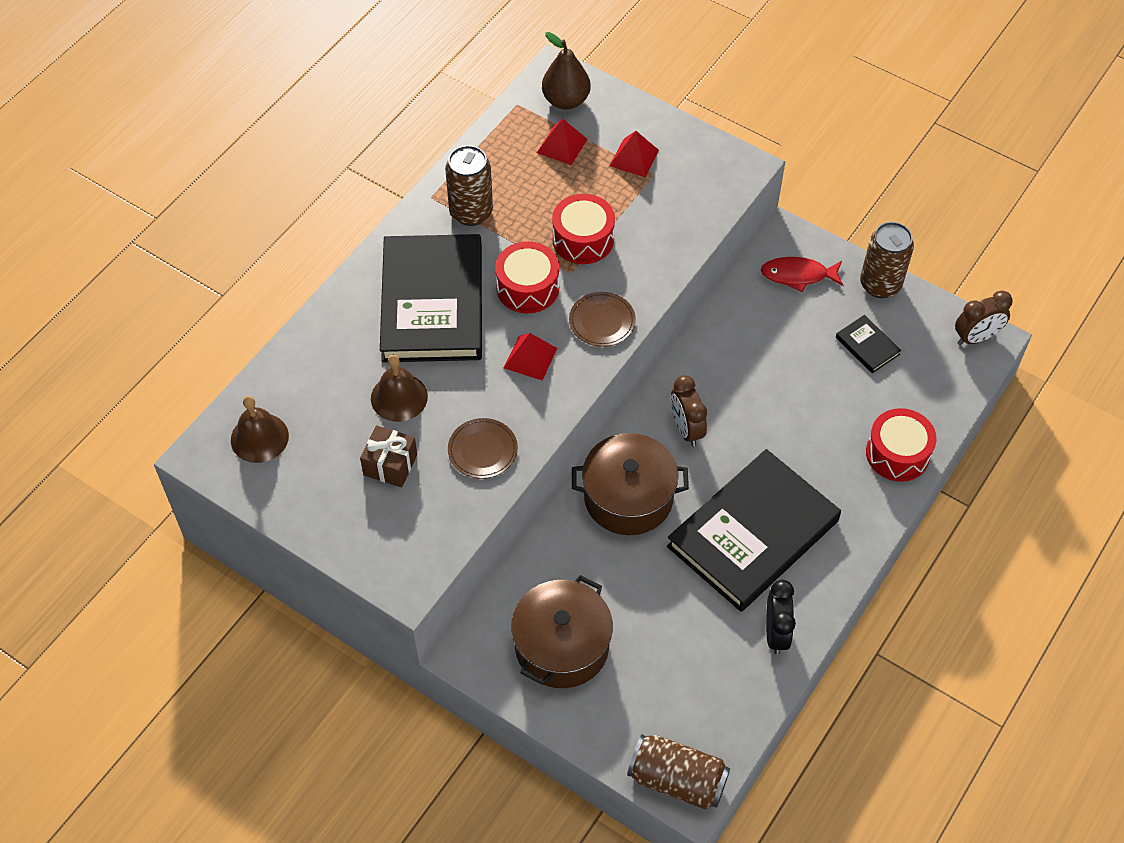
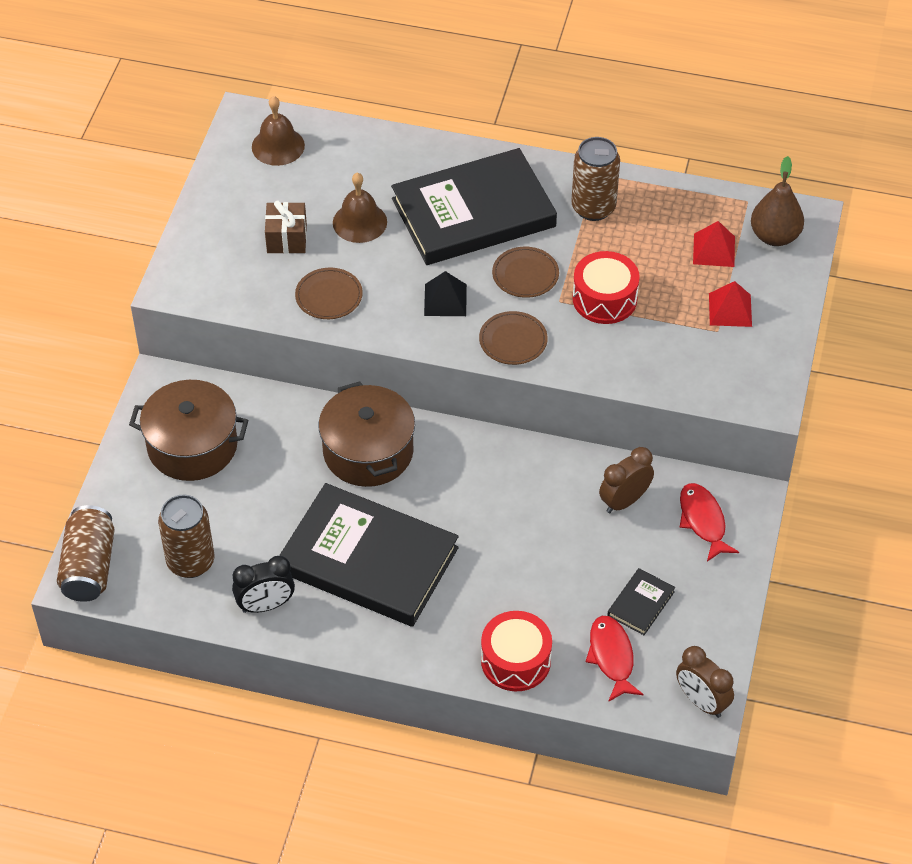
camera: 70 degrees right, 5 degrees down
(527, 287) = (525, 274): red drum -> brown plate
(530, 358) = (445, 300): red pyramid -> black pyramid
(686, 429) = (465, 476): brown clock -> brown clock (624, 501)
(880, 284) = (729, 597): brown can -> brown can (190, 562)
(914, 384) = (611, 657): none -> red fish

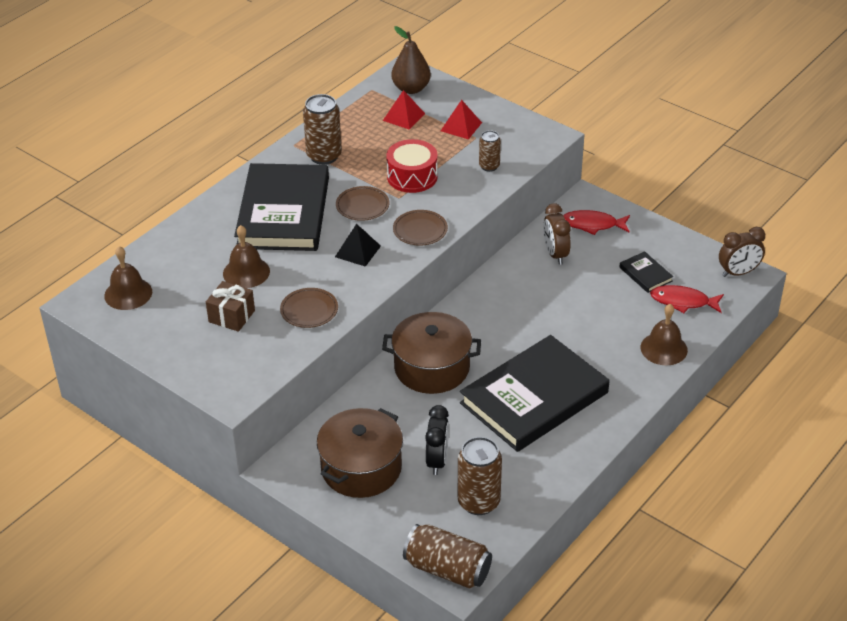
camera: 65 degrees left, 10 degrees down
(265, 605) = (546, 468): black clock -> black clock (437, 461)
(515, 661) = (664, 348): red drum -> brown bell
(669, 363) = (489, 166): none -> brown can

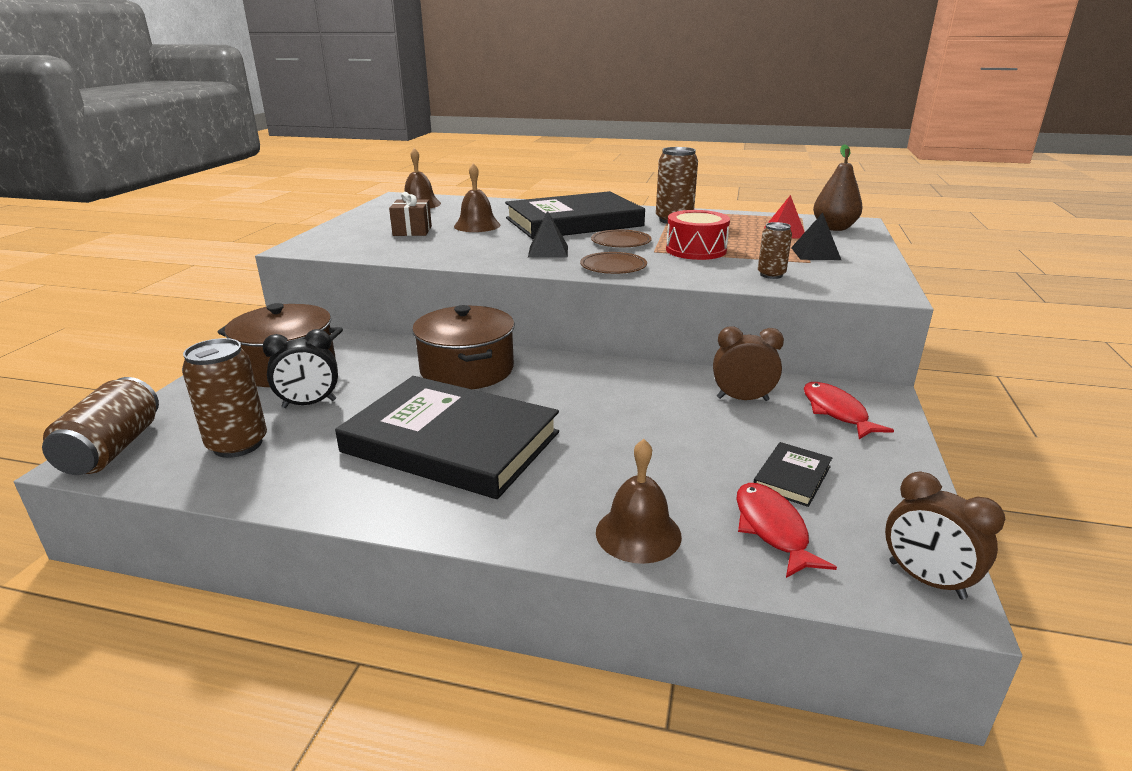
camera: 65 degrees right, 15 degrees down
(309, 310) = (441, 250): brown plate -> none
(461, 126) = (815, 253): red pyramid -> black pyramid
(555, 254) = (742, 399): brown clock -> brown clock turned 45 degrees clockwise

